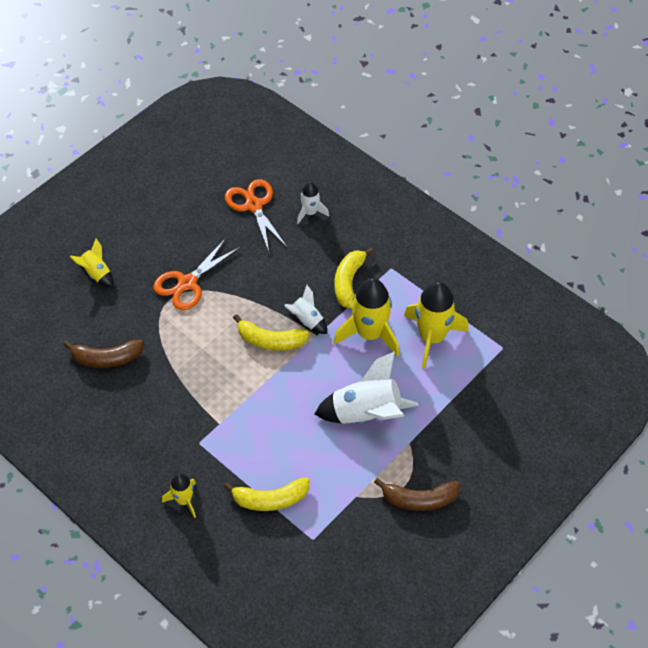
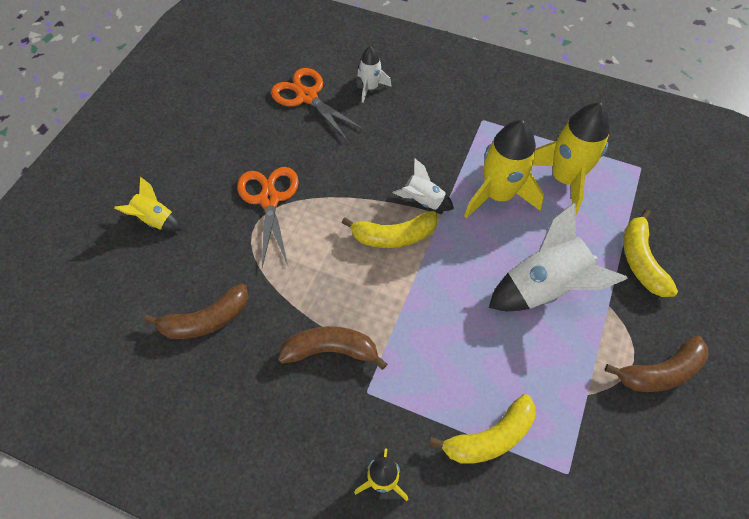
camera: 20 degrees left, 5 degrees up
(186, 407) = (331, 350): none -> brown banana
(187, 283) = (269, 199): orange scissors -> orange scissors turned 150 degrees clockwise
(348, 282) = (446, 146): yellow banana -> yellow banana (640, 260)

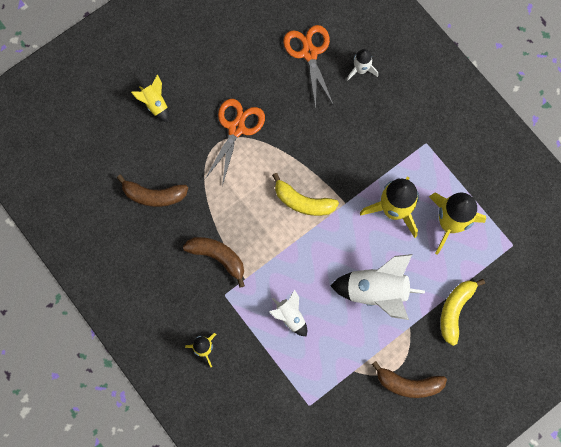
camera: 30 degrees right, 15 degrees up
(423, 201) = (339, 186): white rocket -> white rocket (290, 316)
(490, 437) = (279, 361): yellow banana -> none

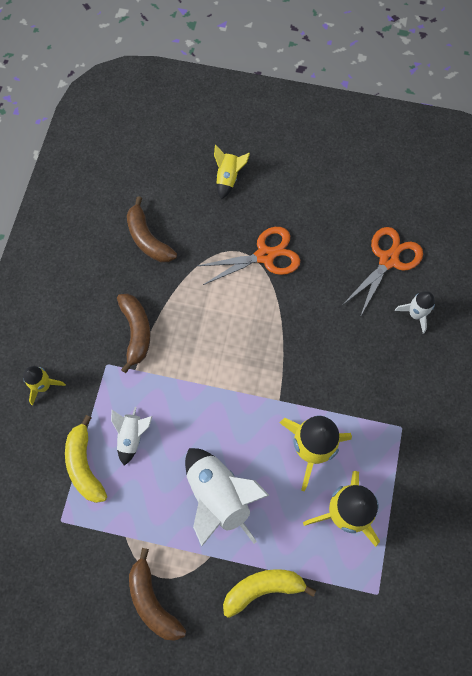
camera: 50 degrees right, 5 degrees down
(303, 202) = (247, 362): yellow banana -> yellow banana (84, 465)

